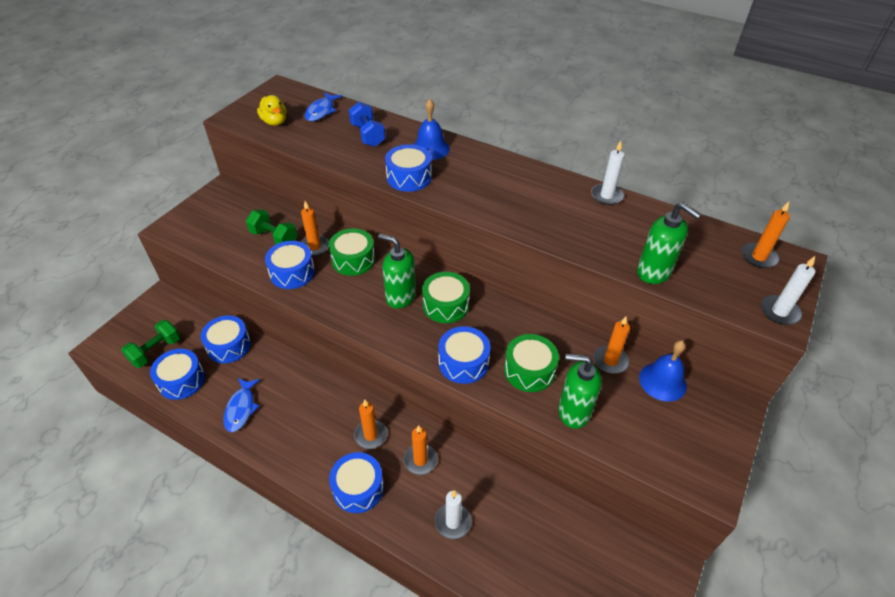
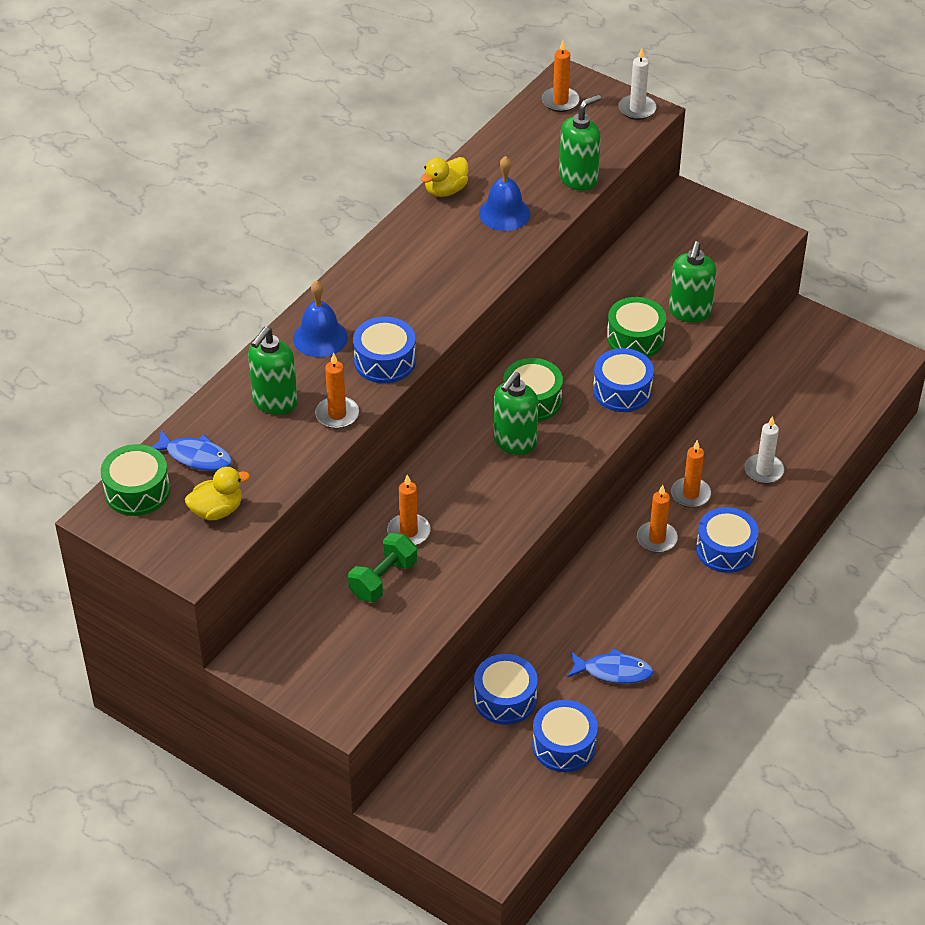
camera: 85 degrees left, 0 degrees up
(156, 351) = (508, 786): green dumbbell -> none
(292, 272) = (459, 553): blue drum -> none
(353, 260) = (440, 489): green drum -> green drum (137, 491)
(368, 135) = (274, 402): blue dumbbell -> green soap dispenser
(606, 196) = (445, 190): white candle -> yellow duck
(610, 361) = (624, 273): orange candle -> orange candle (337, 414)
(662, 381) = (653, 240): blue bell -> blue bell (504, 213)

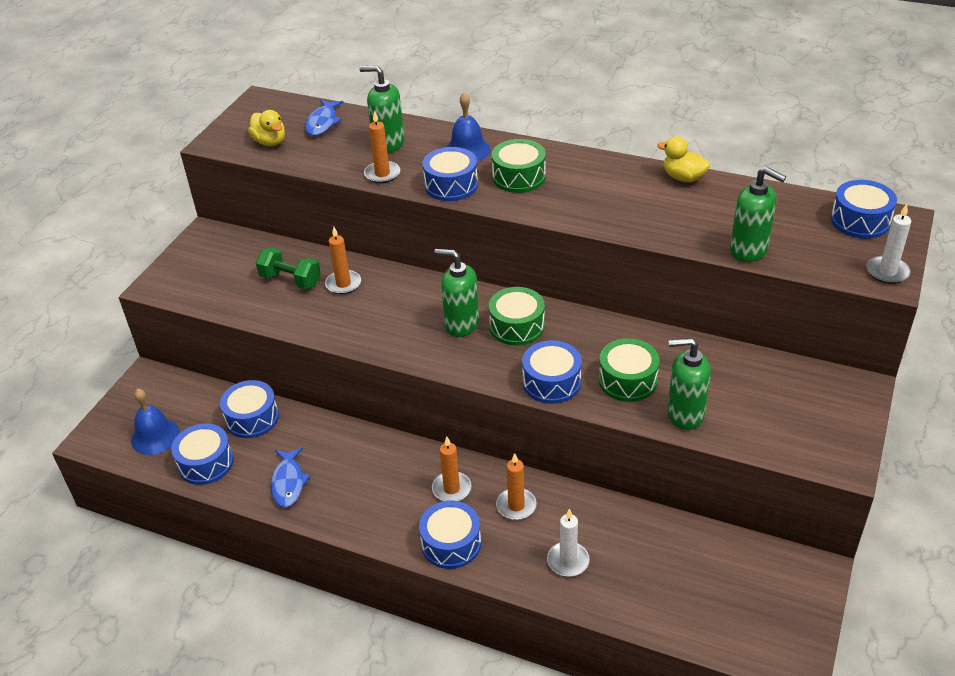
camera: 80 degrees right, 5 degrees down
(137, 491) = (284, 107): green drum -> green drum (519, 177)
(504, 213) = (671, 215): blue bell -> blue bell (155, 436)
(560, 101) = (860, 221): orange candle -> blue drum

